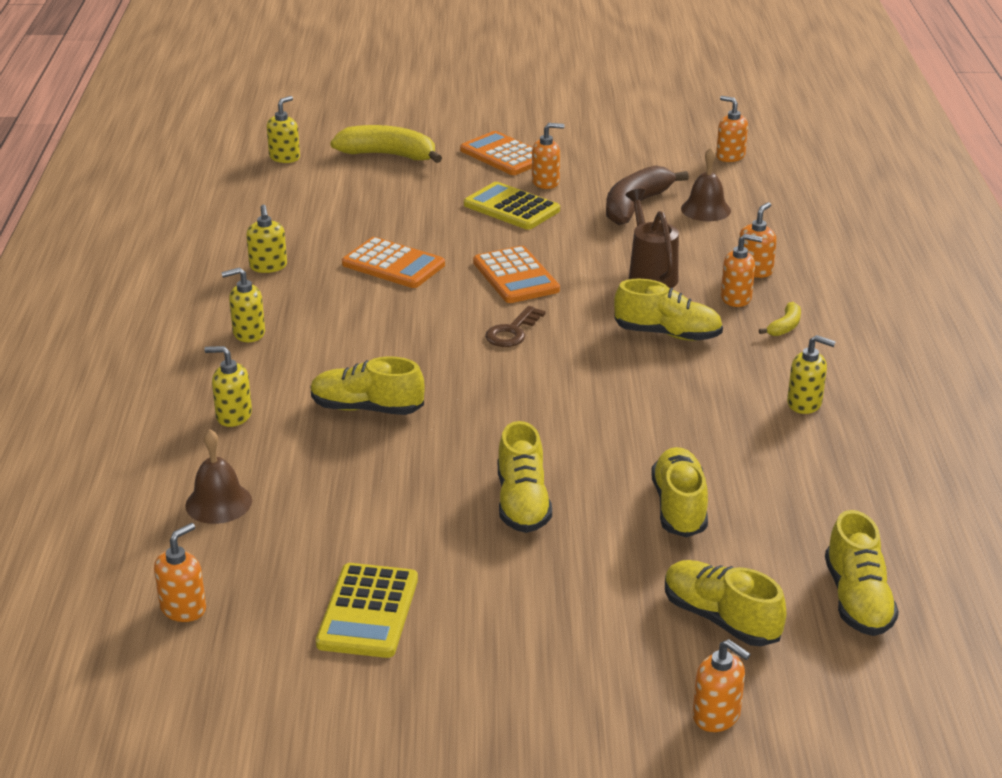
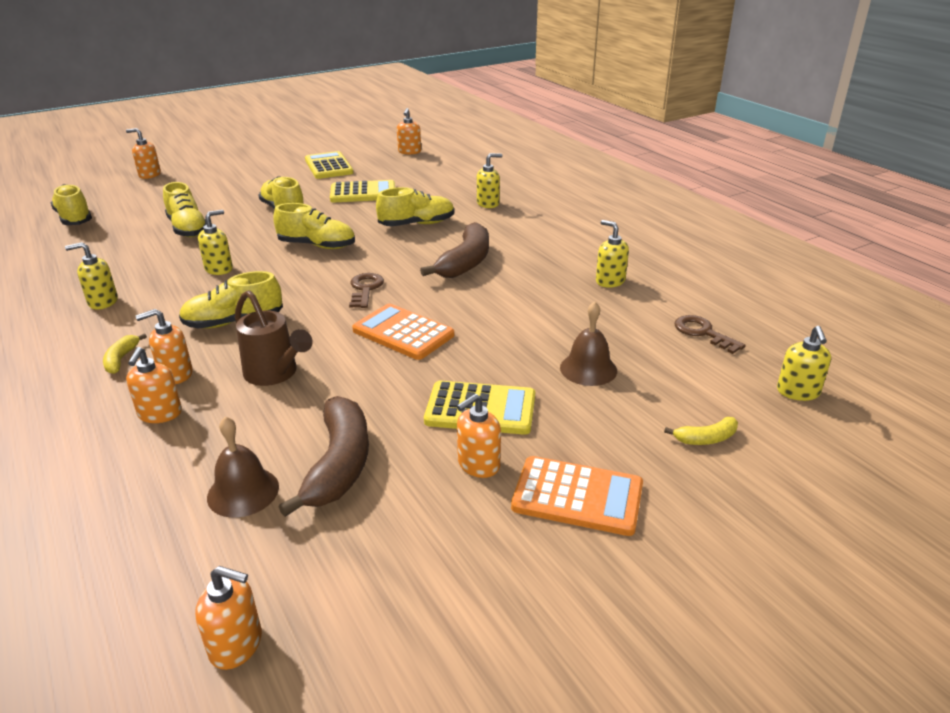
camera: 150 degrees right, 0 degrees up
(218, 503) = (442, 177): brown bell -> brown bell (588, 369)
(248, 333) = (547, 239): yellow soap dispenser -> yellow soap dispenser (219, 269)
(273, 205) = (703, 333): none -> brown key
(376, 331) = (465, 262): none -> brown banana
(376, 504) = (363, 193): none -> yellow calculator
(388, 155) = (706, 438): yellow banana -> yellow banana, size x0.48
(393, 264) = (518, 311): orange calculator -> none
(720, 618) = (153, 198): yellow shoe -> yellow shoe (317, 245)

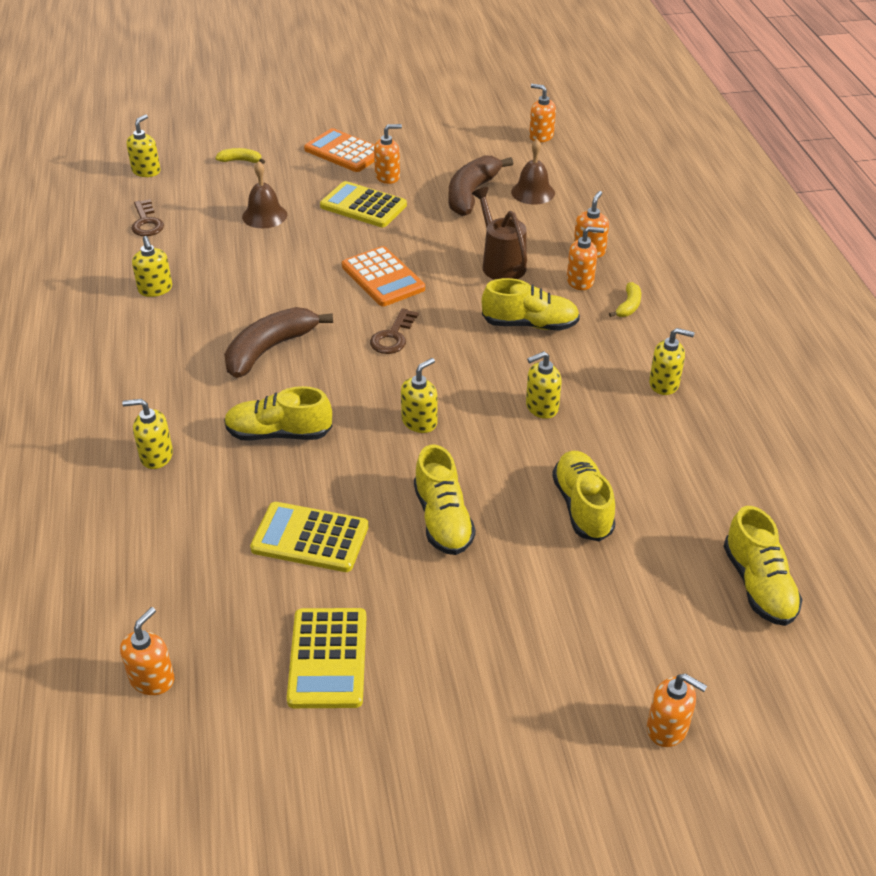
camera: 160 degrees left, 10 degrees up
(317, 245) = (419, 422): yellow shoe -> yellow soap dispenser

